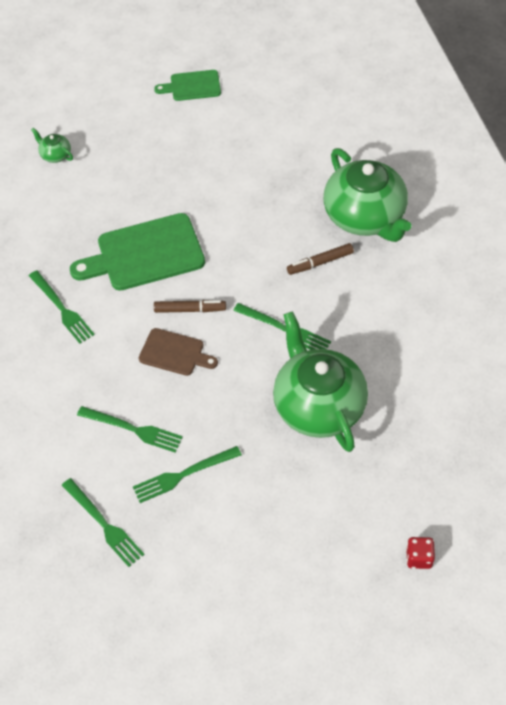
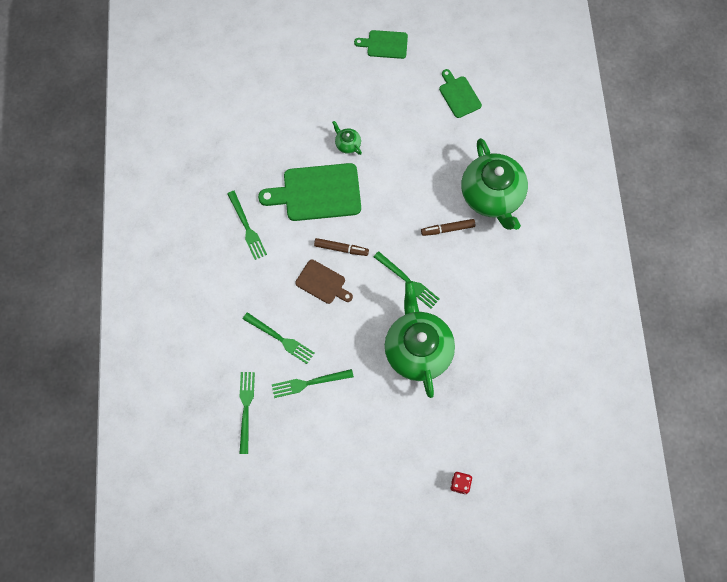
camera: 10 degrees right, 15 degrees up
(55, 155) = (265, 88): green teapot -> green teapot (347, 144)
(104, 524) = (246, 408): green fork -> green fork turned 150 degrees counterclockwise
(295, 121) = (459, 95): none -> green cutting board

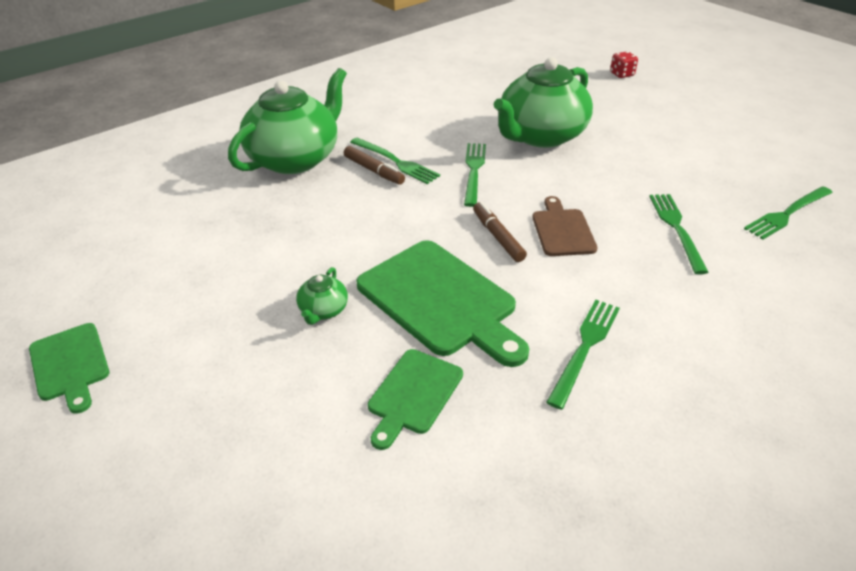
camera: 125 degrees left, 30 degrees down
(309, 383) = (684, 184): green fork -> green fork (396, 162)
(459, 95) = (145, 240): green cutting board -> green cutting board (413, 394)

